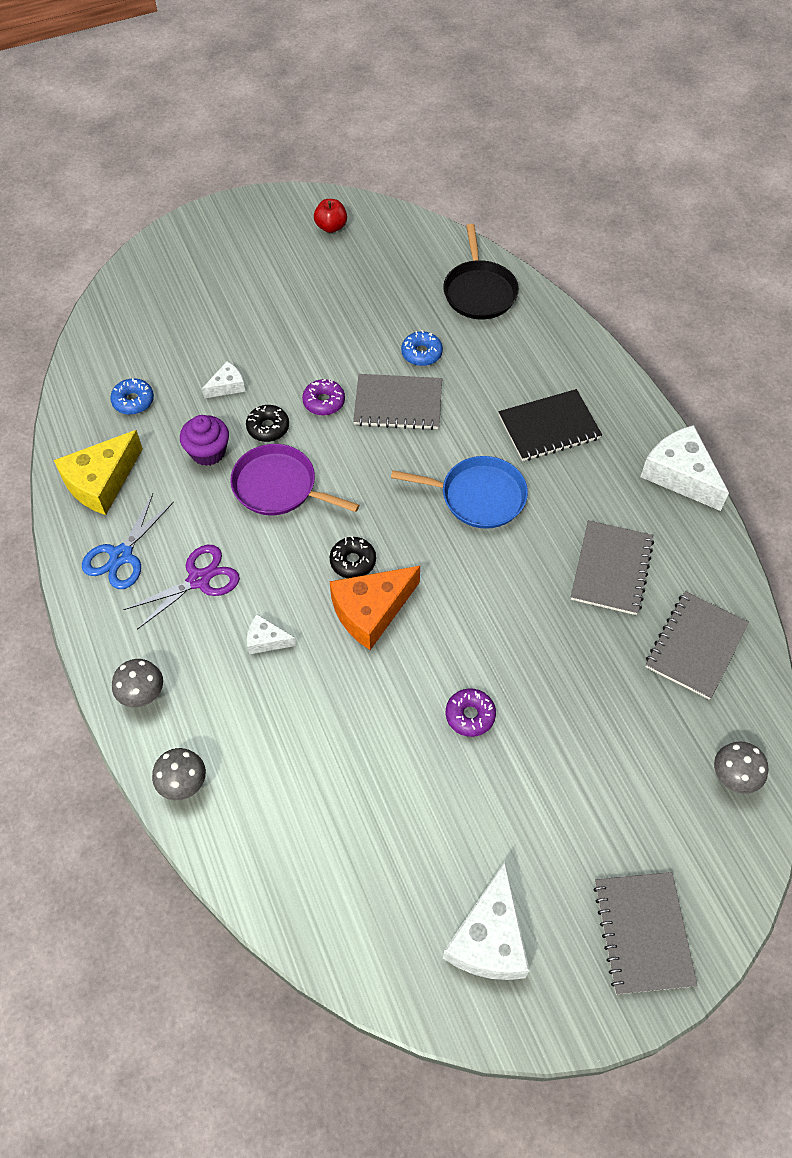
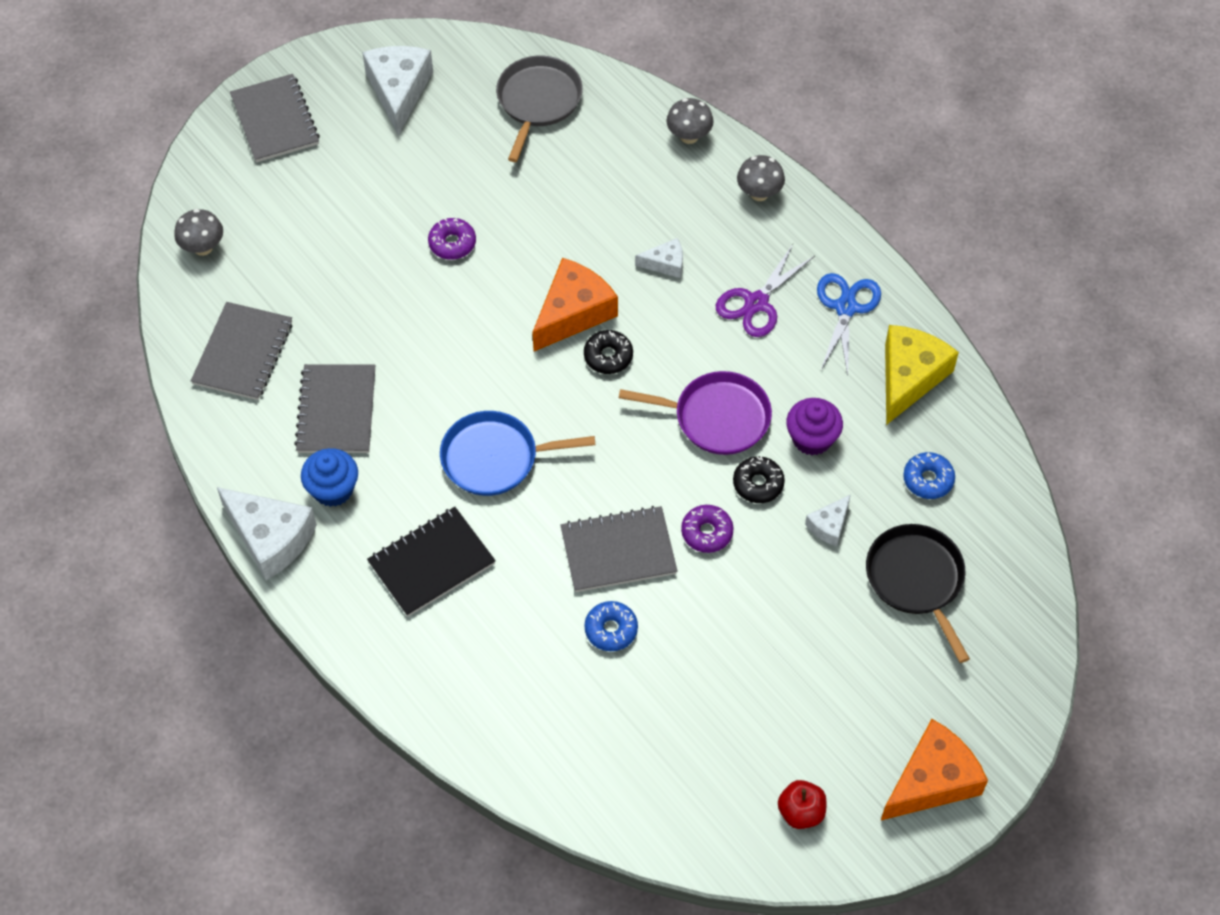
camera: 165 degrees right, 0 degrees up
(237, 225) = (932, 780): none -> orange cheese
(331, 877) = (538, 101): none -> grey pan
(479, 291) = (562, 748): black pan -> black pan (916, 580)
(622, 502) = (333, 489): none -> blue cupcake

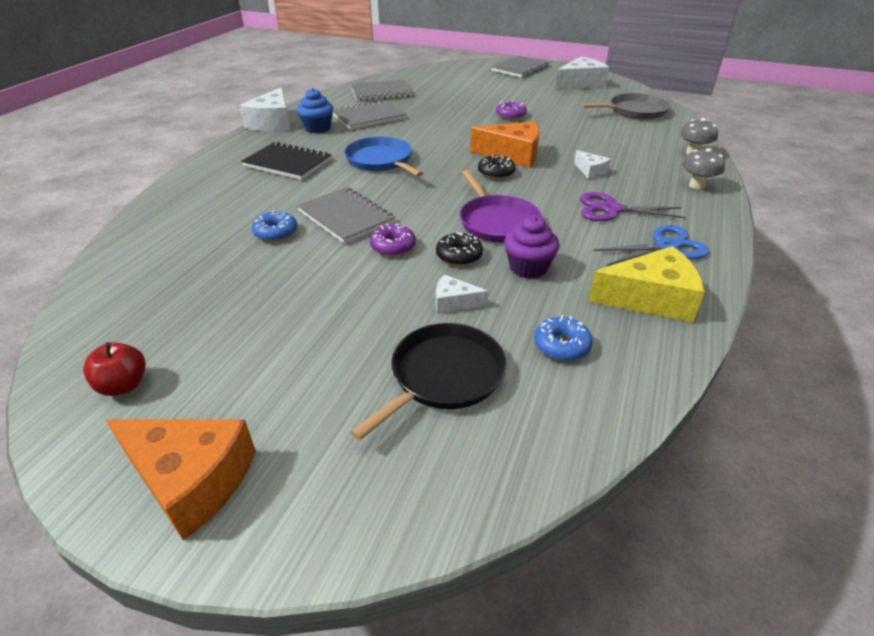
camera: 60 degrees right, 20 degrees down
(203, 247) = (430, 73): grey mushroom -> none

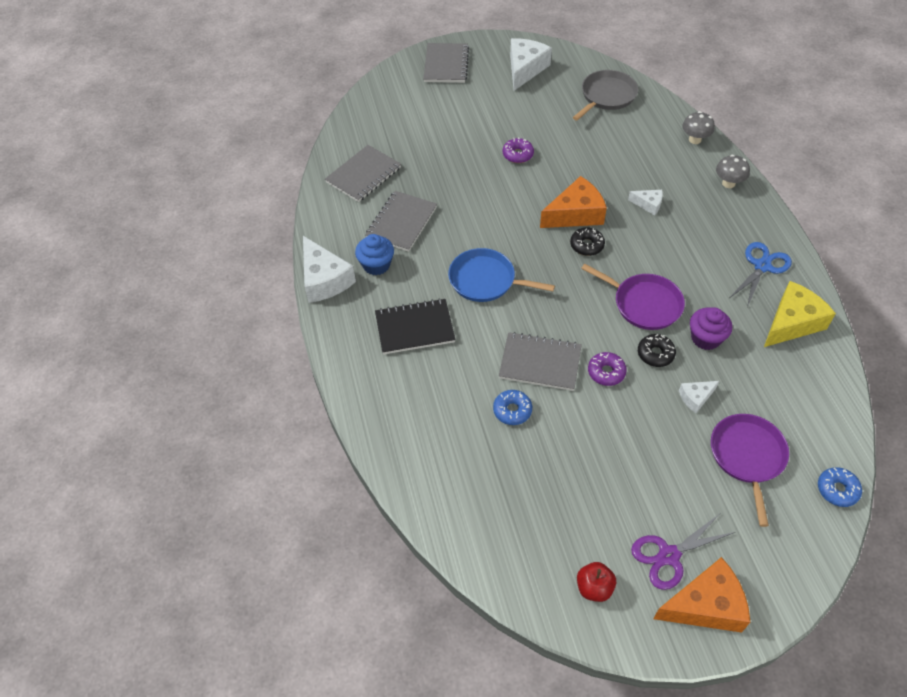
camera: 35 degrees left, 15 degrees up
(443, 376) = (747, 457): black pan -> purple pan
(561, 345) = (781, 392): blue donut -> blue donut (837, 490)
(611, 209) = (700, 245): purple scissors -> purple scissors (669, 555)

